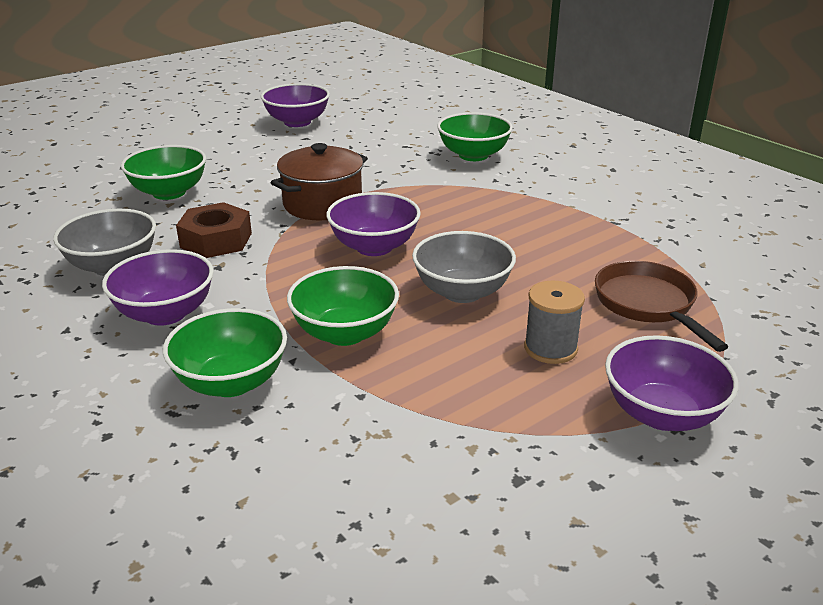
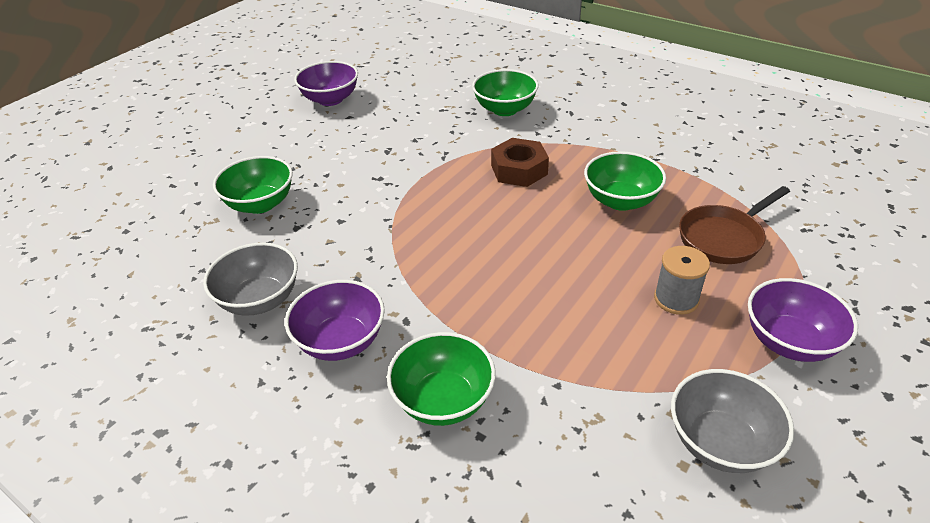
camera: 15 degrees left, 10 degrees up
(216, 240) = (337, 249): brown nut -> brown nut (519, 170)
(322, 204) = (408, 189): brown pot -> none
(345, 333) = (507, 324): green bowl -> green bowl (620, 201)
(374, 247) = (479, 226): purple bowl -> none
(462, 292) = (577, 258): grey bowl -> grey bowl (720, 442)
(648, 305) = (724, 237): brown pan -> brown pan turned 90 degrees counterclockwise

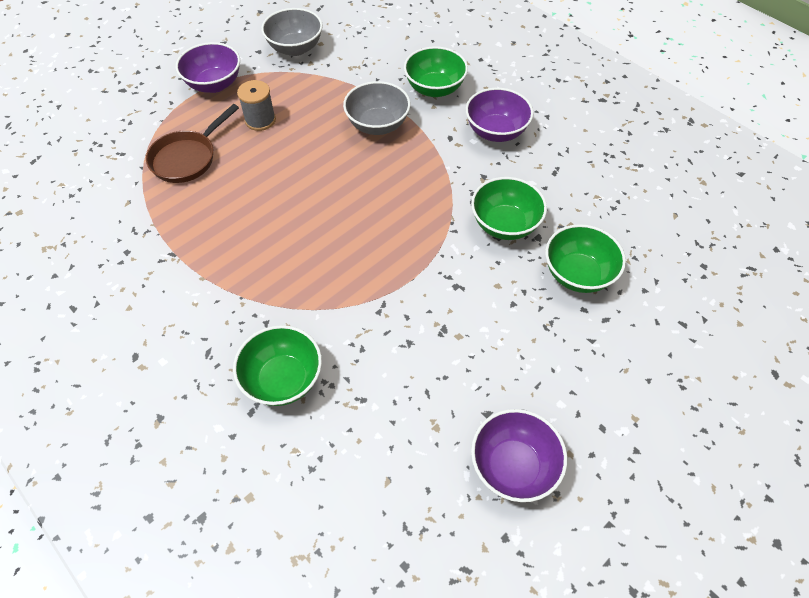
camera: 170 degrees left, 15 degrees up
(260, 300) = (558, 172): grey bowl -> grey bowl (377, 125)
(519, 170) = (312, 267): brown nut -> none
(620, 201) = (240, 209): green bowl -> green bowl (505, 224)
(724, 237) = (187, 158): brown pan -> brown pan turned 150 degrees clockwise

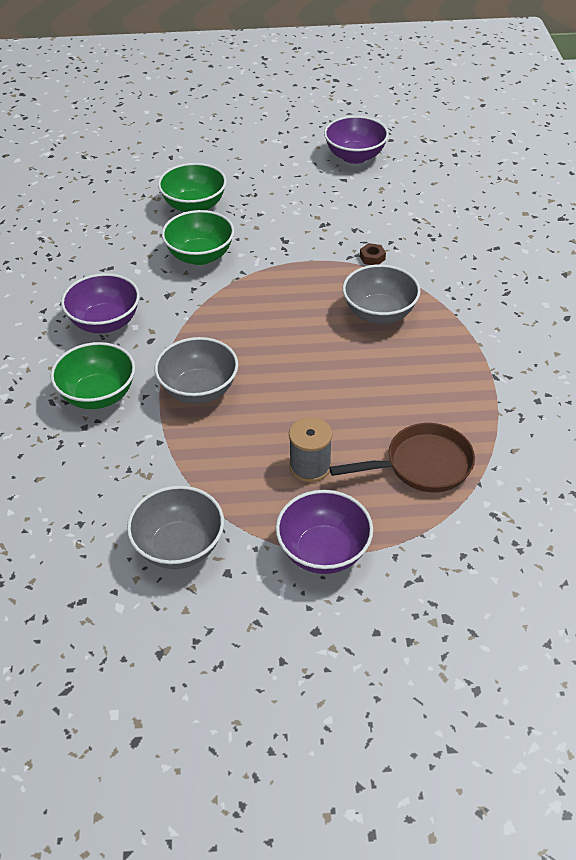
camera: 140 degrees left, 10 degrees down
(283, 379) = (461, 252): green bowl -> none
(306, 258) = (379, 313): none -> grey bowl
(362, 316) = (372, 258): none -> brown nut

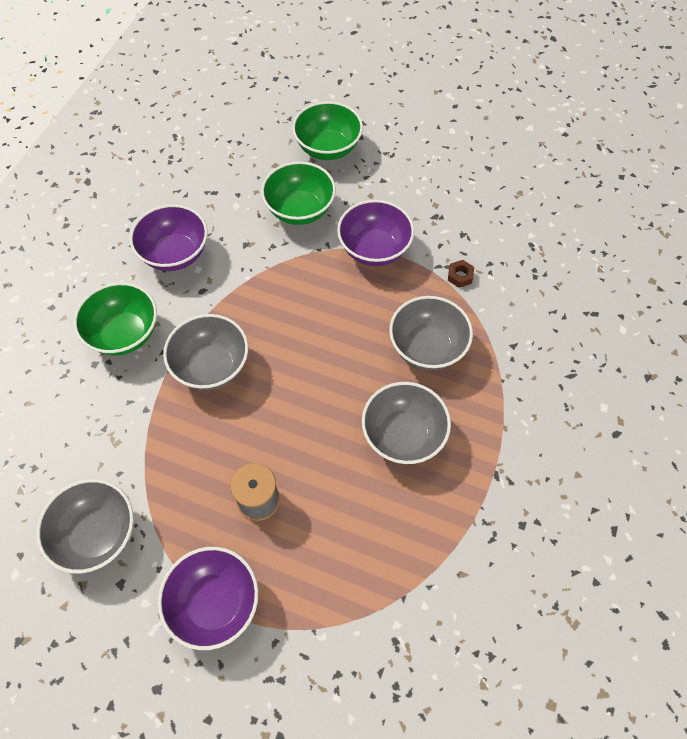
camera: 25 degrees right, 15 degrees up
(355, 156) = (516, 143): purple bowl -> purple bowl (374, 249)
(401, 378) = (403, 435): none -> grey bowl
(422, 465) = (361, 549): brown pan -> none

